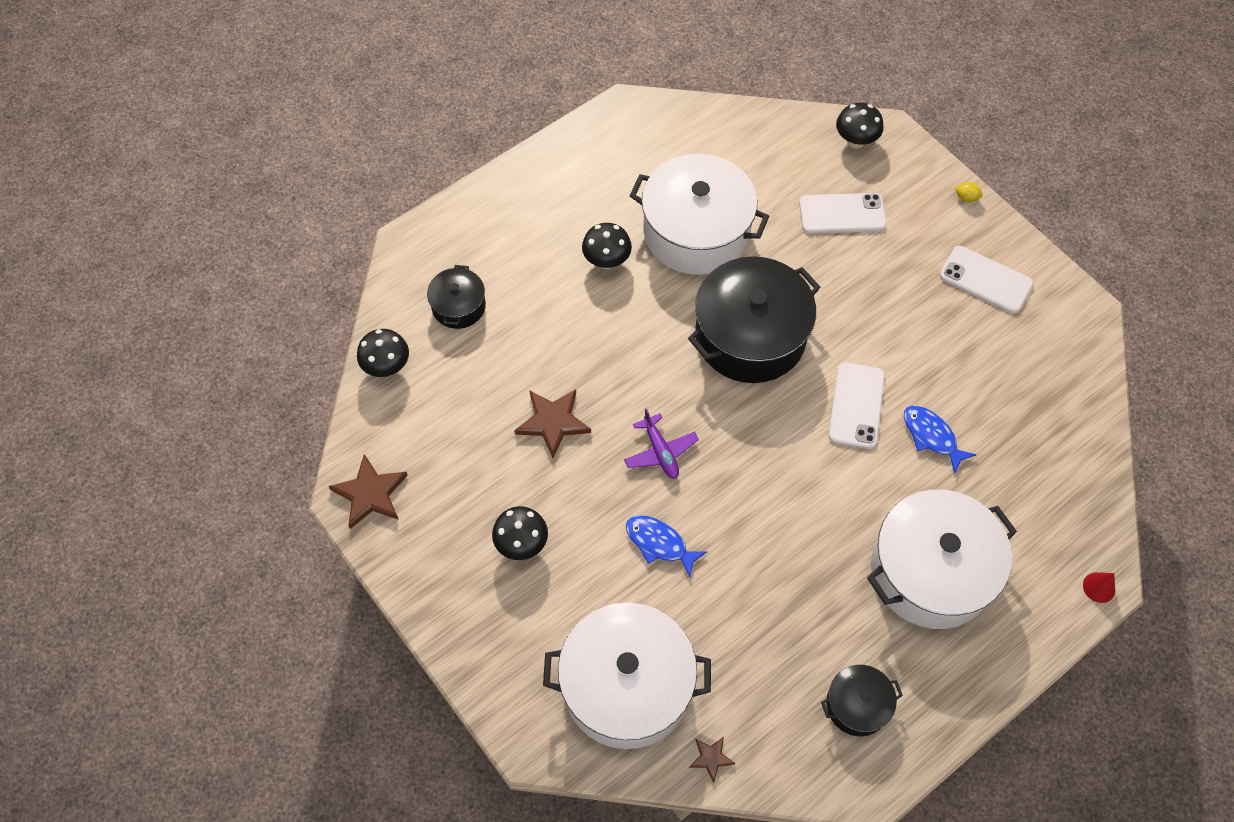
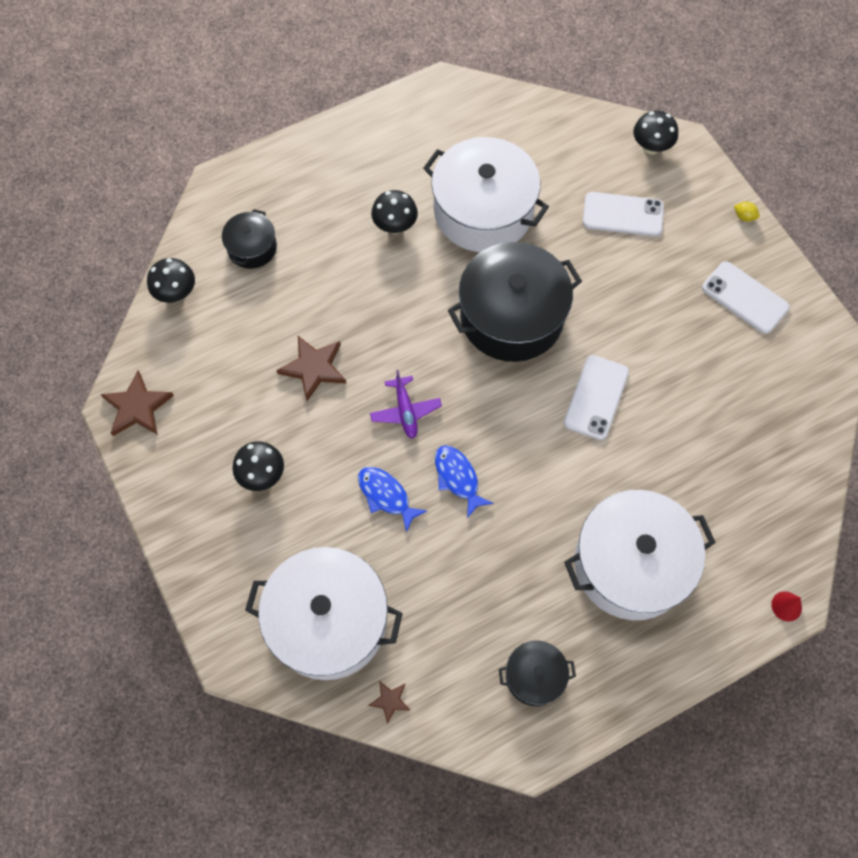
camera: 10 degrees right, 5 degrees up
(931, 436) = (660, 438): blue fish -> blue fish (457, 478)

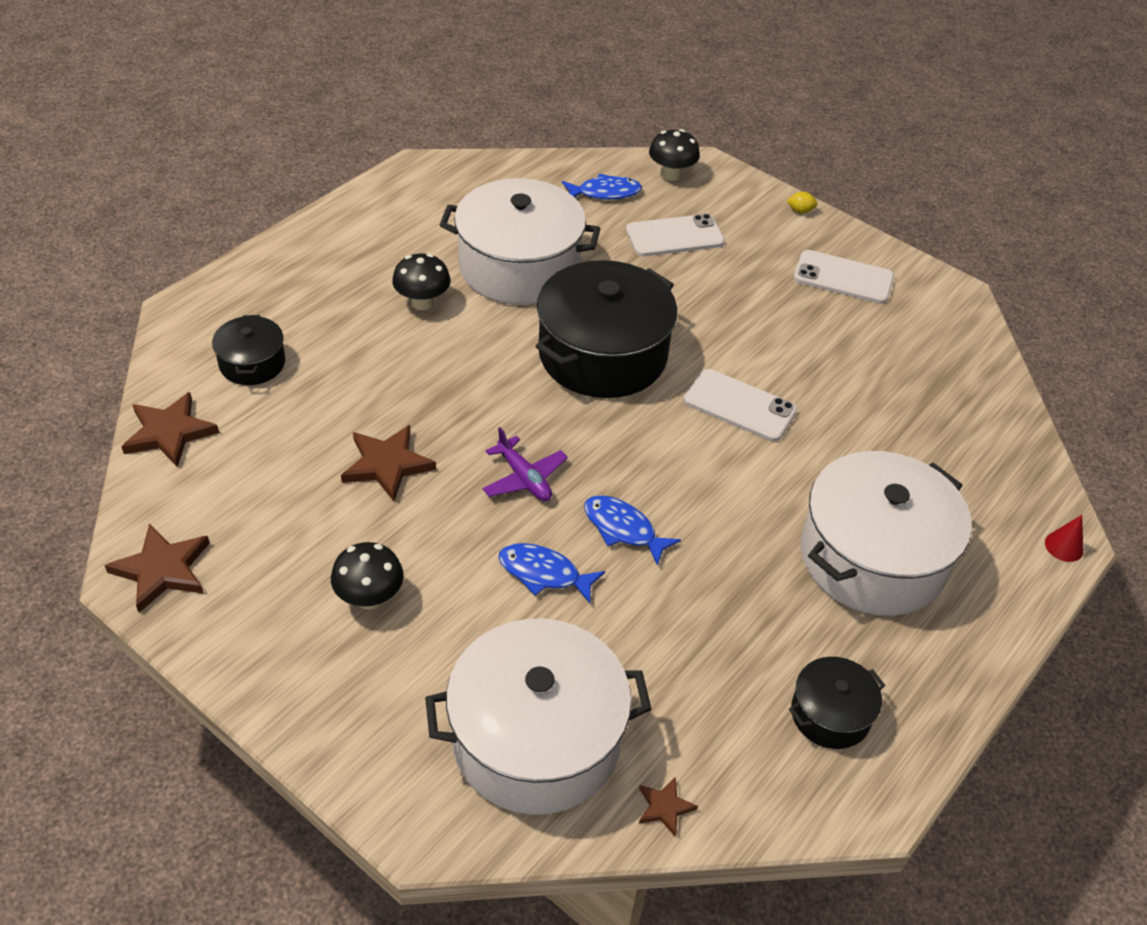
camera: 25 degrees left, 20 degrees down
(176, 293) = (169, 433): black mushroom -> brown star
(585, 152) = (605, 193): none -> blue fish
(596, 397) = (739, 406): white phone -> white phone turned 60 degrees counterclockwise

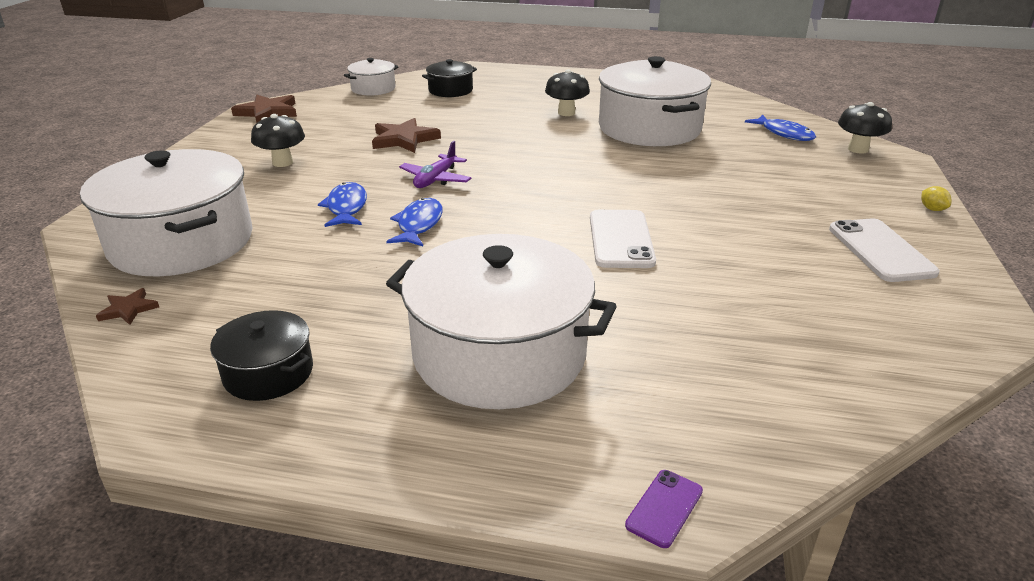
camera: 65 degrees right, 15 degrees down
(169, 433) = (373, 89): brown star -> white pot
(602, 354) = (601, 174): black pot -> none
(674, 236) = (785, 167): white phone -> none
(1064, 546) = (664, 508): red cone -> purple phone

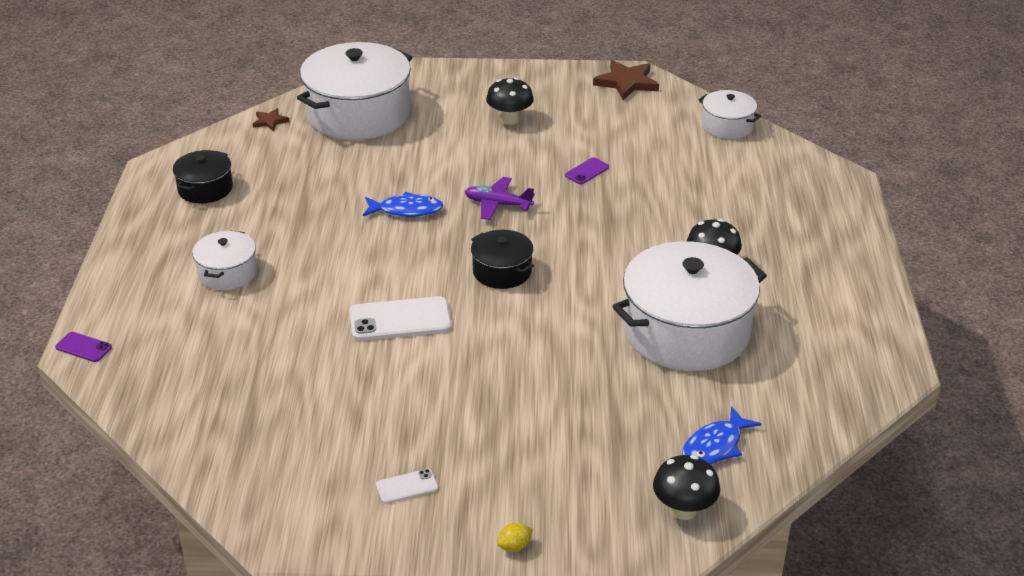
camera: 80 degrees right, 5 degrees up
(346, 207) = (429, 170): blue fish -> none
(404, 139) = (587, 171): brown star -> purple phone
(450, 90) = (748, 176): black pot -> black pot (502, 271)
(499, 354) = (227, 273): white pot -> white pot, size x0.49
(880, 250) = (407, 486): white phone -> white phone, size x0.52

